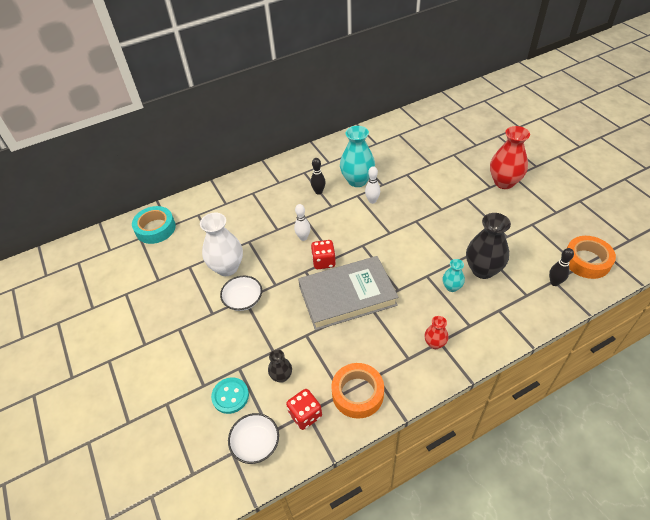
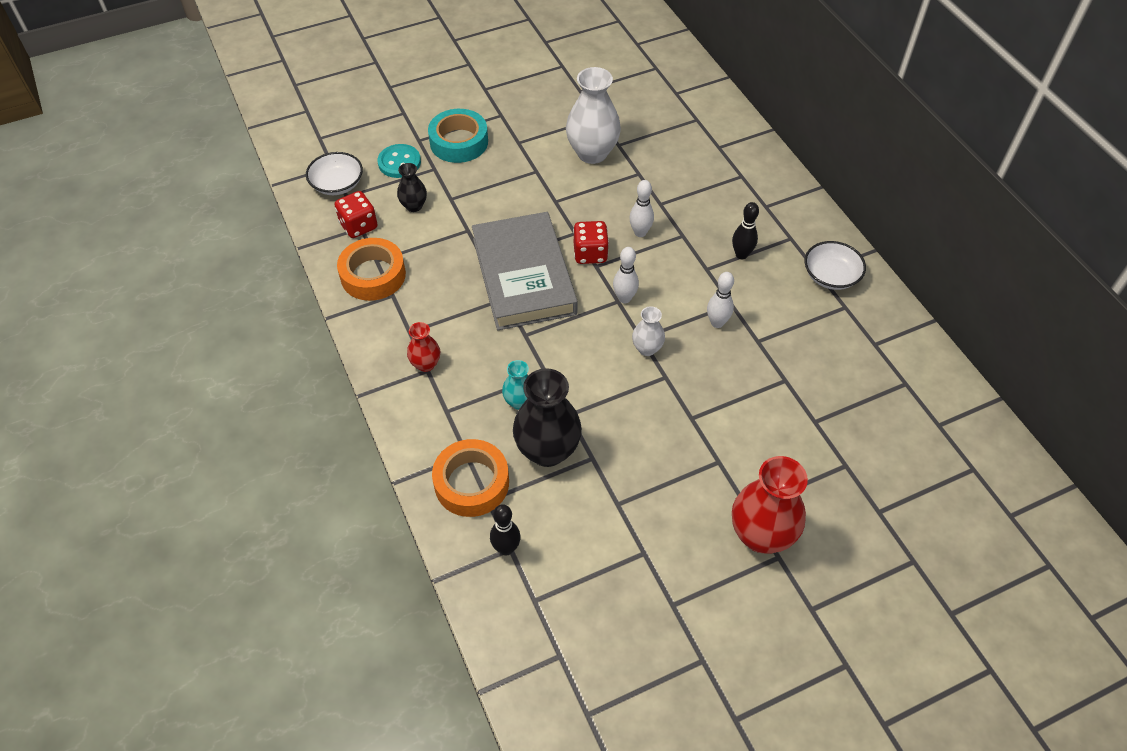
camera: 90 degrees right, 5 degrees up
(155, 228) = (672, 80): turquoise tape -> turquoise tape (459, 142)
(243, 299) = (535, 170): white bowl -> white bowl (830, 276)
(357, 180) = (769, 307): turquoise vase -> none
(360, 242) = (624, 298): none -> white bowling pin
(397, 230) = (647, 348): none -> white vase
(587, 261) = (546, 616): orange tape -> orange tape (471, 483)

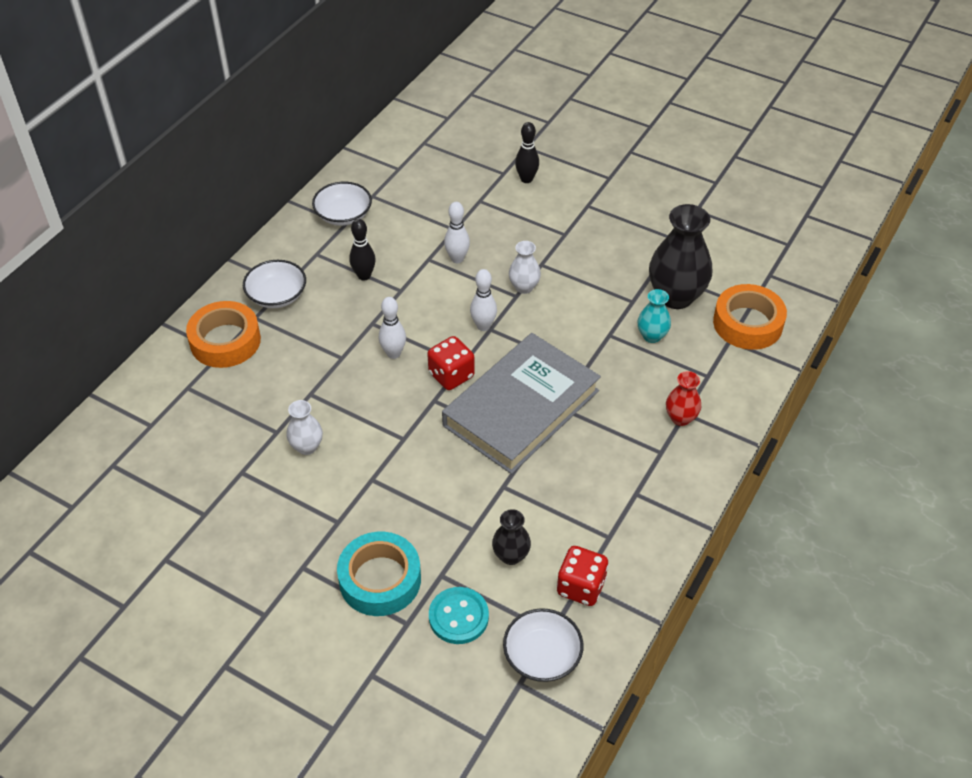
camera: 125 degrees left, 5 degrees down
(373, 275) = (628, 526): orange tape -> orange tape (225, 341)
(506, 548) = (772, 277): black bowling pin -> black bowling pin (526, 179)
(592, 153) = (307, 447): white vase -> white vase, size x0.52
(757, 196) = (277, 295): none -> white bowl
(761, 535) = (623, 164): red vase -> none

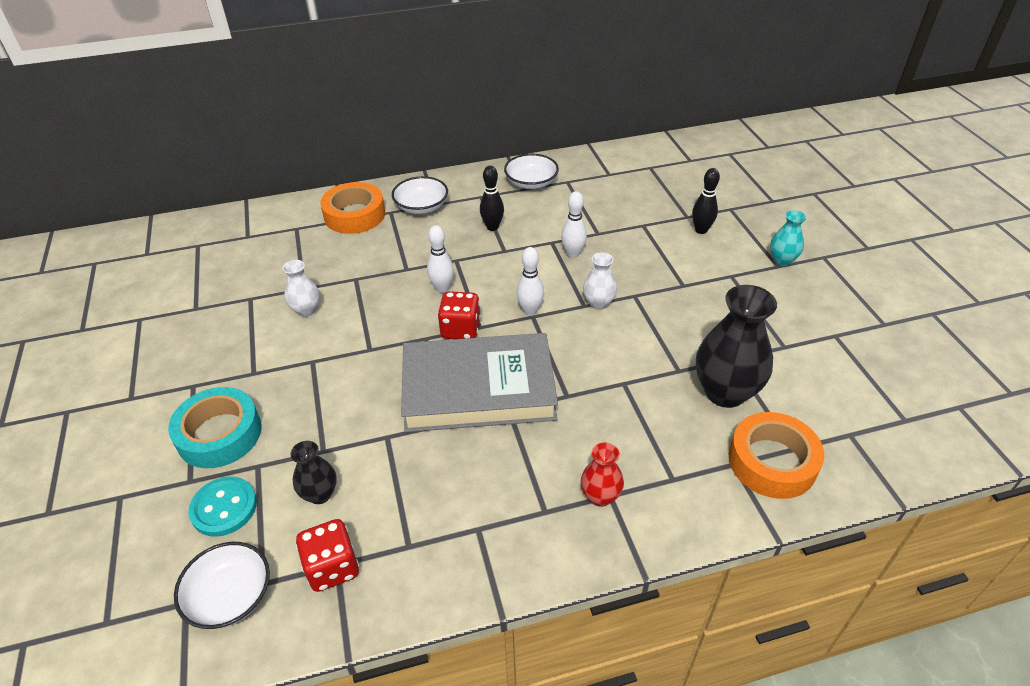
camera: 45 degrees right, 5 degrees down
(652, 336) = (661, 409): turquoise vase -> turquoise vase (782, 260)

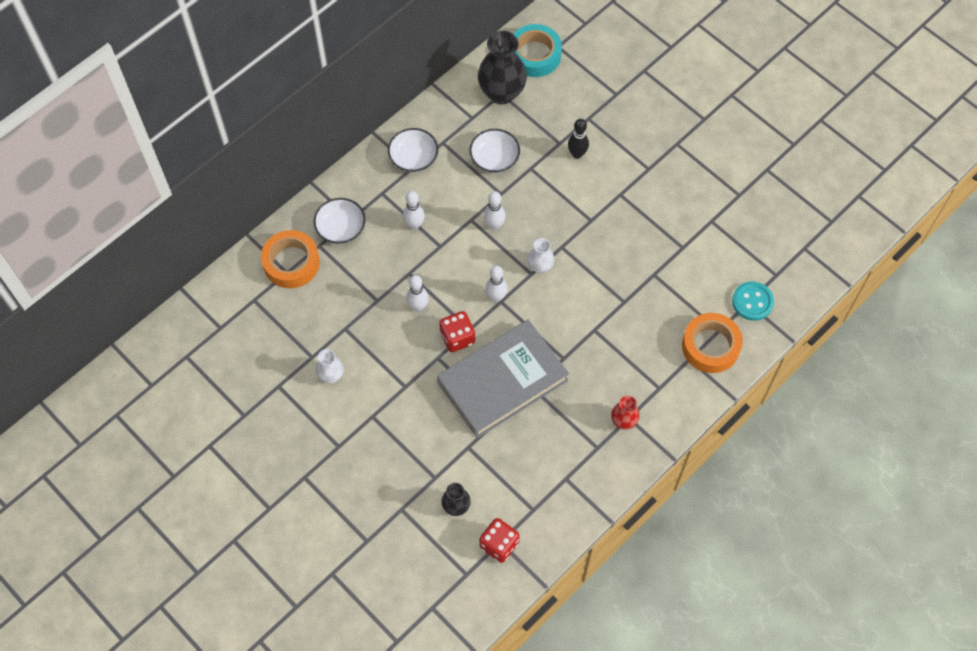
camera: 30 degrees left, 20 degrees up
(219, 434) = (357, 501): turquoise tape -> turquoise tape (534, 55)
(224, 508) = (404, 545): turquoise button -> turquoise button (752, 302)
(230, 596) = (454, 591): white bowl -> white bowl (494, 158)
(492, 227) = (414, 224): black bowling pin -> white bowling pin
(725, 392) = (661, 305): black vase -> black vase (501, 93)
(782, 260) = (649, 161): turquoise vase -> none

